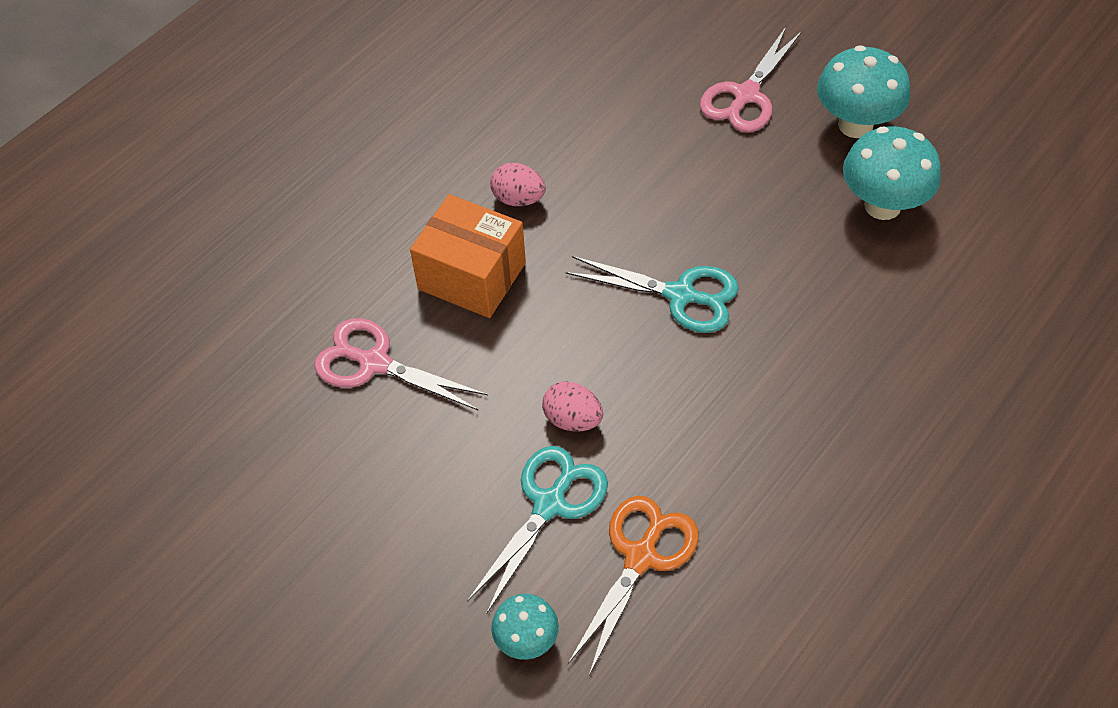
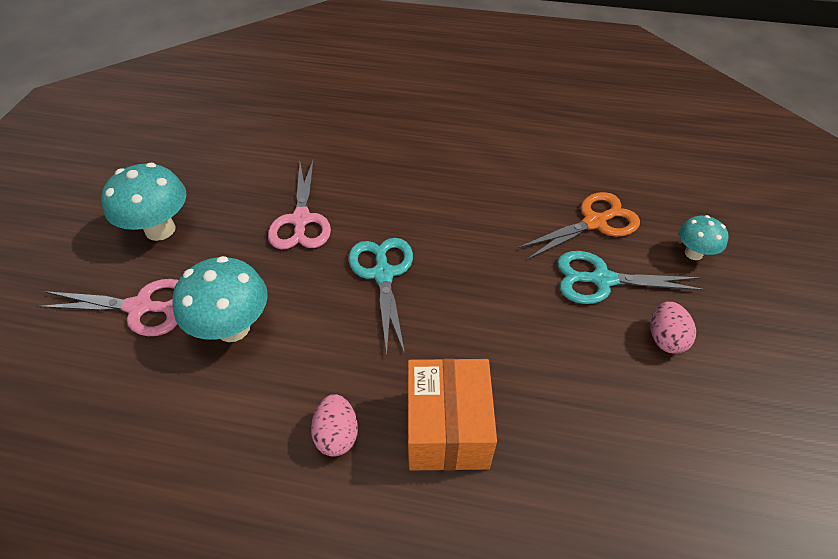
camera: 120 degrees left, 5 degrees down
(374, 363) = (587, 461): pink scissors -> pink scissors (301, 220)
(572, 419) = (531, 294): pink egg -> pink egg (665, 338)
(641, 557) = (594, 222): orange scissors -> orange scissors turned 150 degrees clockwise
(882, 205) = (242, 195): turquoise mushroom -> turquoise mushroom (233, 327)

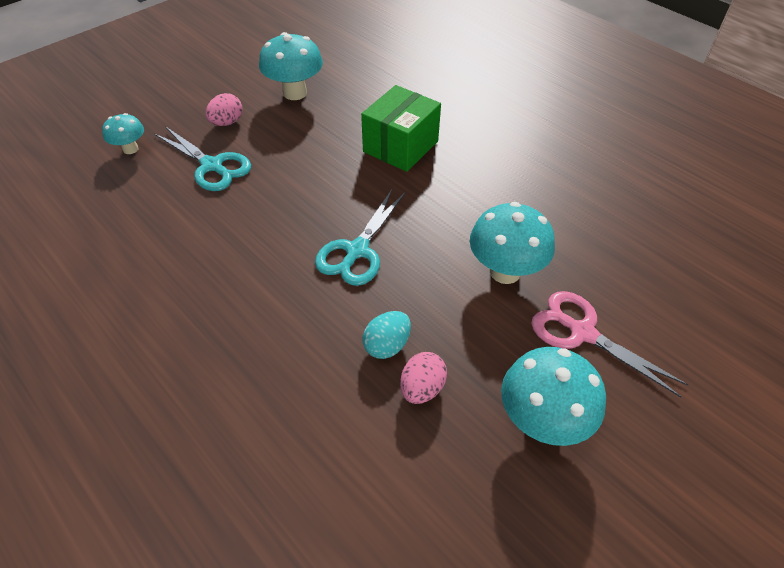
camera: 145 degrees left, 0 degrees up
(301, 220) = (387, 345): pink scissors -> turquoise egg
(337, 435) = (467, 173): pink egg -> pink egg (422, 388)
(447, 429) = (400, 146): orange box -> green box
(594, 222) = (154, 202): orange scissors -> none
(663, 440) = (295, 93): none -> turquoise mushroom

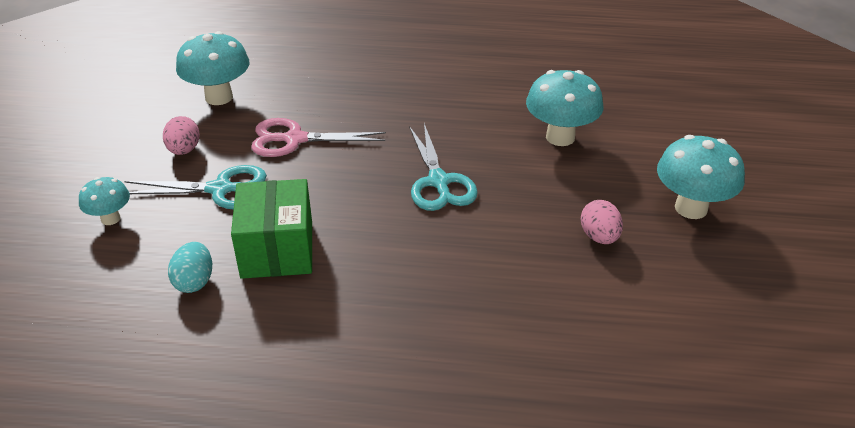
camera: 40 degrees left, 10 degrees down
(387, 345) = (543, 227): turquoise egg -> turquoise egg (194, 281)
(400, 146) = (373, 94): green box -> green box (277, 250)
(582, 332) = (651, 145): pink scissors -> pink scissors (294, 139)

